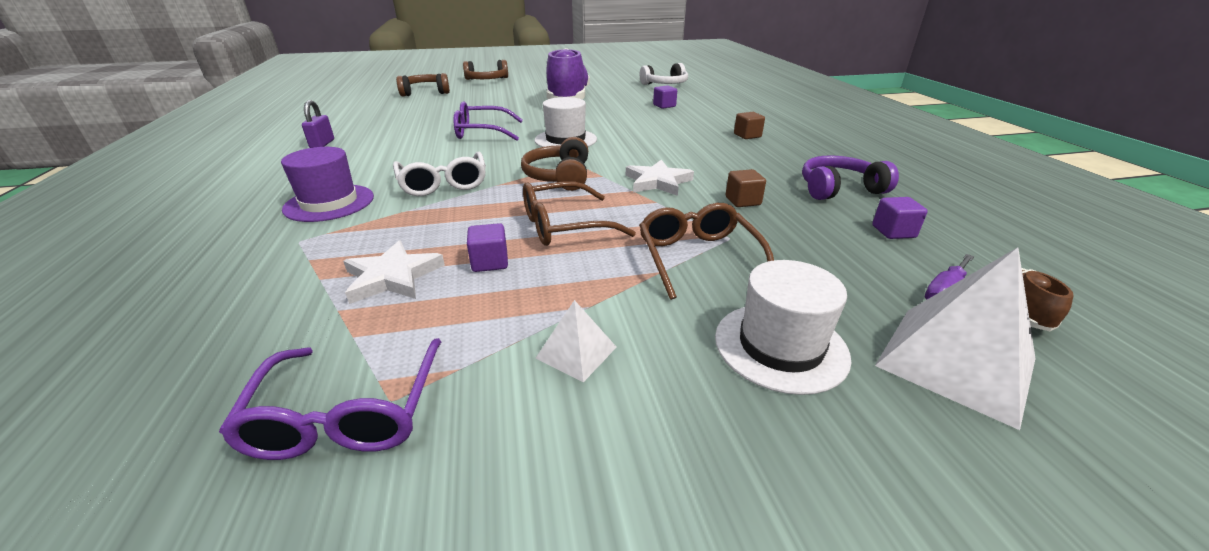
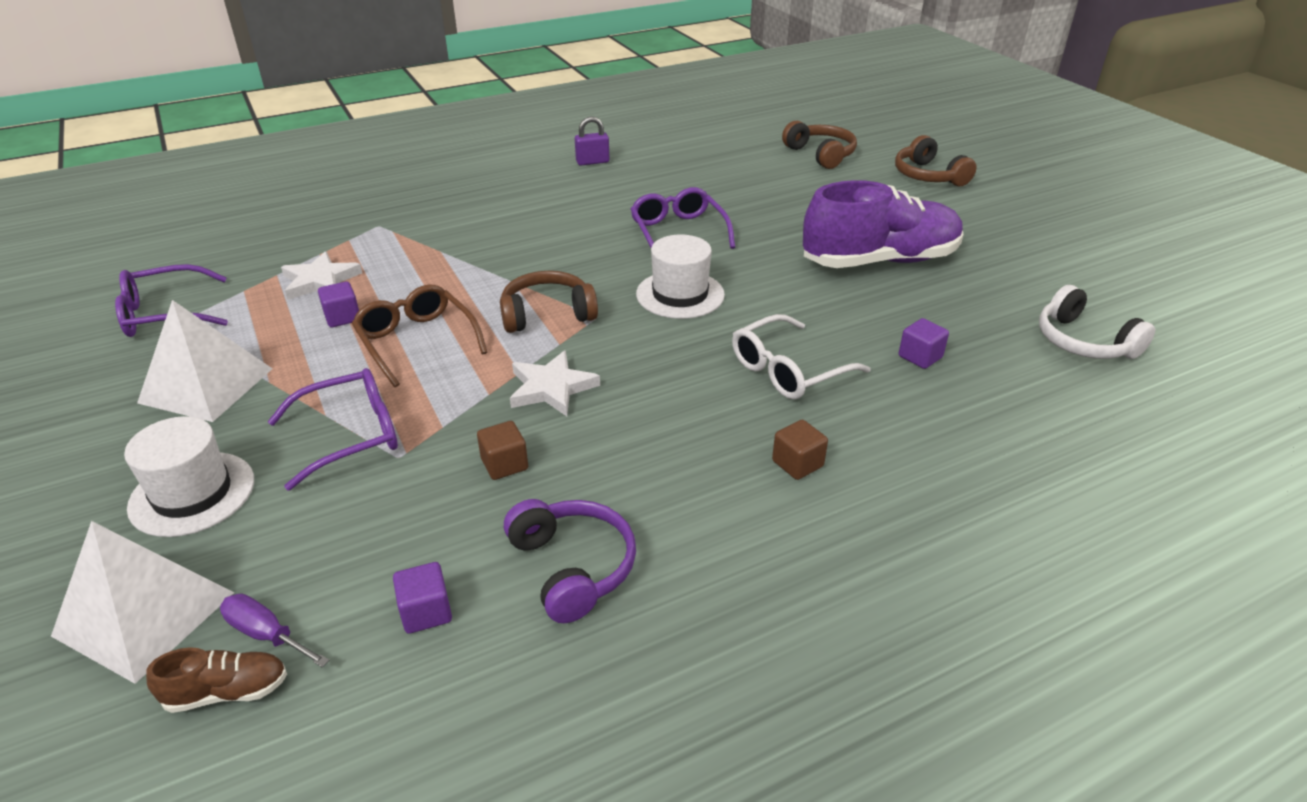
camera: 75 degrees right, 5 degrees up
(329, 203) = (450, 213): purple hat -> none
(443, 183) = (508, 251): white glasses -> white glasses (789, 370)
(576, 352) = (206, 385): white pyramid -> white pyramid, size x1.98
(698, 258) = (350, 436): brown glasses -> purple glasses

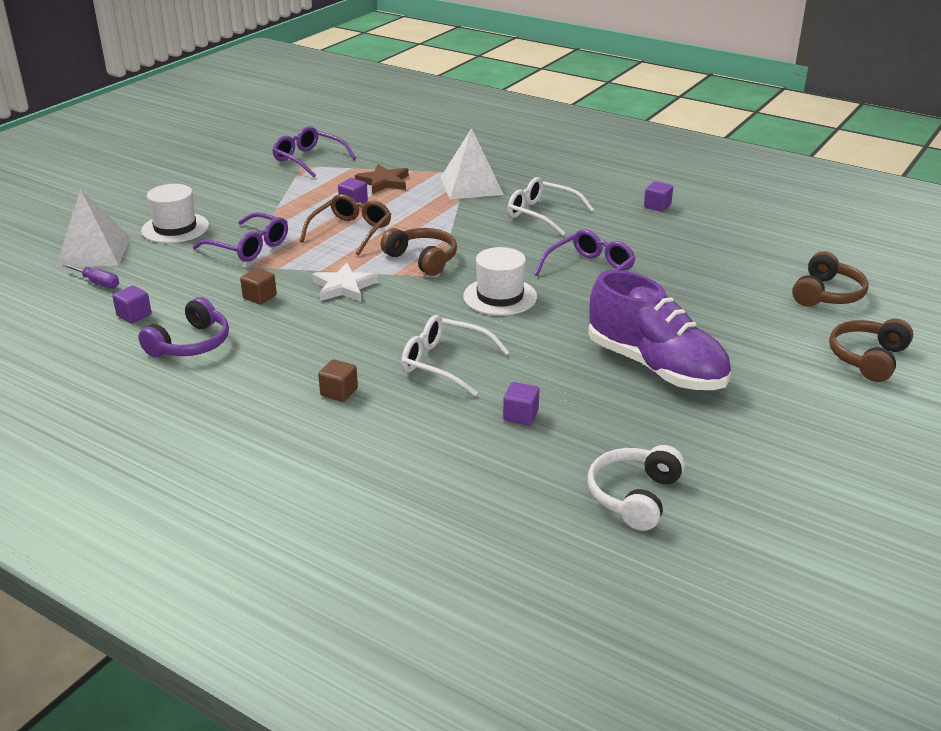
camera: 60 degrees right, 5 degrees down
(206, 385) = (258, 196): white pyramid -> white pyramid (471, 186)
(227, 692) = (61, 288): brown shoe -> none
(266, 634) = (98, 283): purple screwdriver -> purple screwdriver turned 120 degrees clockwise
(320, 281) = (384, 182): white star -> brown star
(534, 217) = (542, 214): none -> white glasses
(592, 162) = (657, 206): purple padlock -> purple cube

